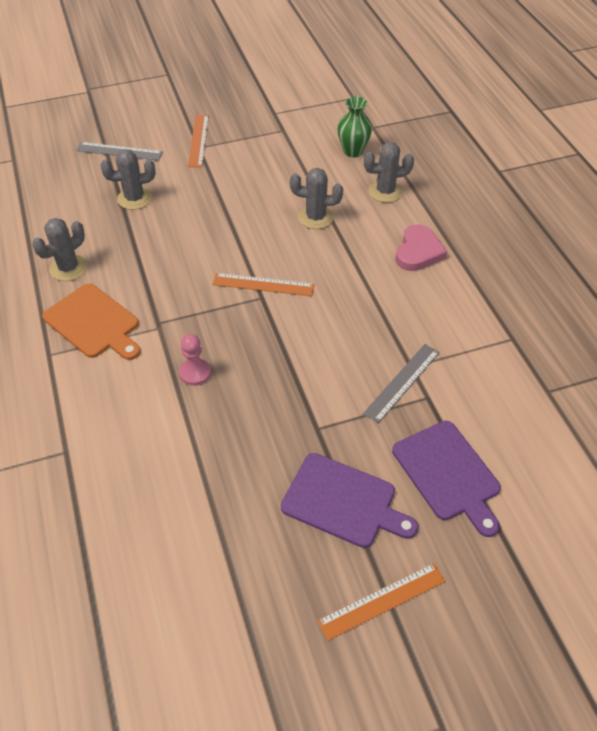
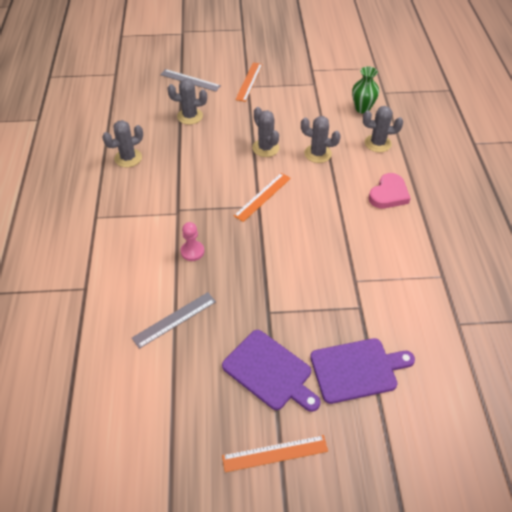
camera: 15 degrees right, 0 degrees up
(94, 323) = (133, 201): orange cutting board -> none
(247, 222) = (265, 148): none -> grey cactus
(263, 284) = (262, 196): orange ruler -> orange ruler turned 75 degrees counterclockwise
(402, 382) = (344, 291): grey ruler -> grey ruler (174, 319)
(448, 474) = (357, 369): purple cutting board -> purple cutting board turned 90 degrees counterclockwise

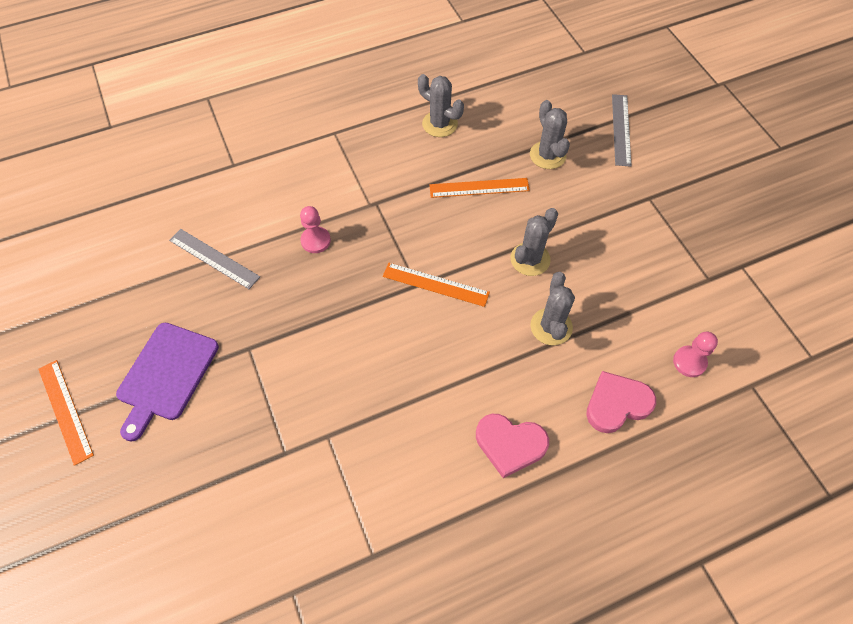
camera: 70 degrees right, 10 degrees up
(249, 81) = (661, 196): orange ruler -> orange ruler (479, 188)
(357, 369) = (188, 472): purple cutting board -> none
(362, 108) = (689, 362): green vase -> pink pawn
(377, 143) = (617, 404): grey cactus -> pink heart

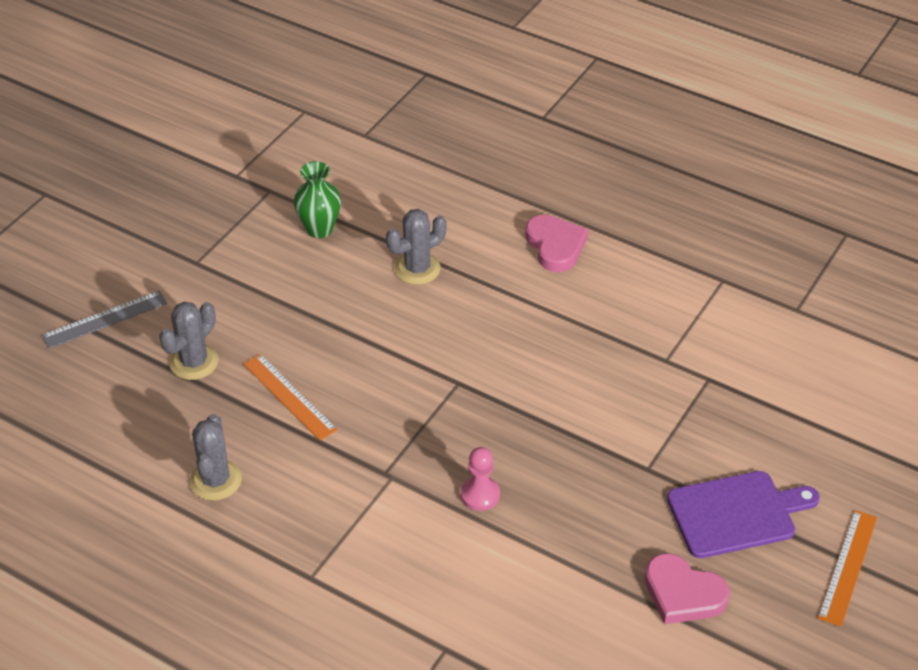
camera: 125 degrees left, 15 degrees down
(214, 258) = (583, 570): grey ruler -> none
(435, 284) = (444, 369): orange ruler -> none
(530, 259) = (352, 315): grey cactus -> none
(617, 404) = (456, 201): pink heart -> pink heart (683, 593)
(640, 288) = (319, 229): none -> green vase
(689, 362) = (374, 174): pink pawn -> none

